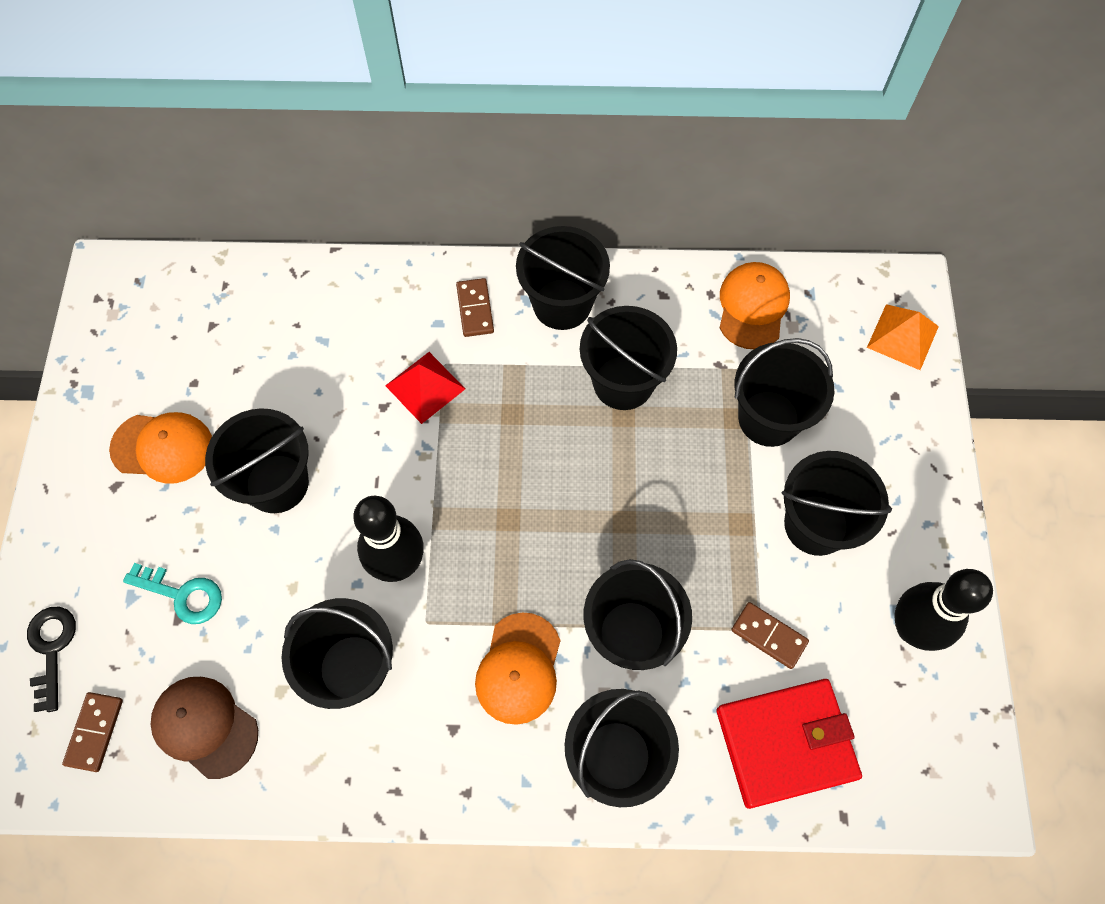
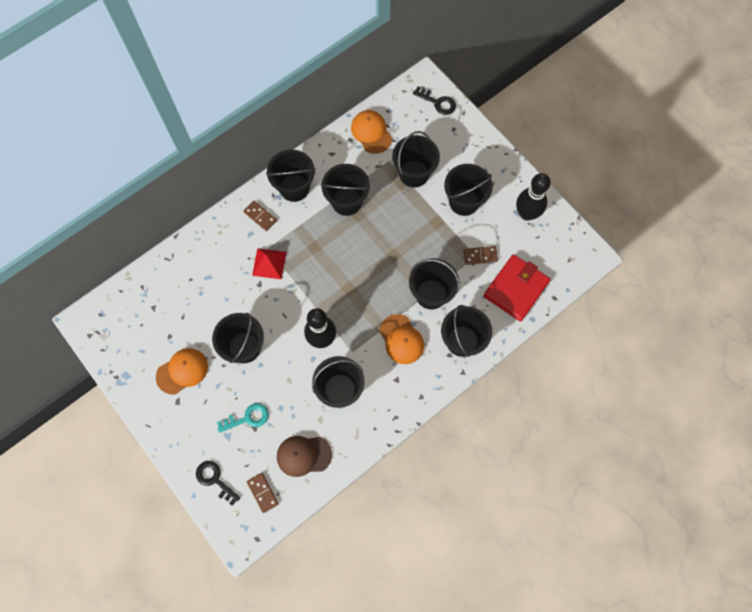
camera: 40 degrees left, 5 degrees up
(903, 336) = (438, 102): orange pyramid -> black key

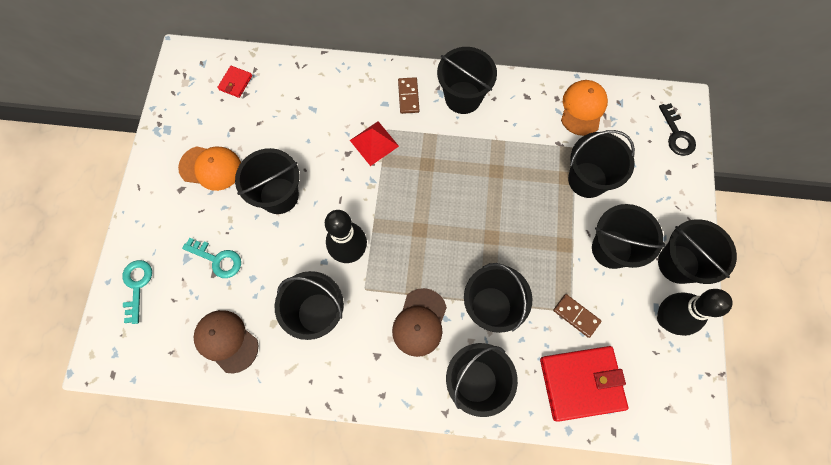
camera: 45 degrees right, 0 degrees up
(139, 306) = (235, 83): none -> red wallet
(215, 480) = (137, 286): black key -> turquoise key
(262, 493) = (160, 338): brown domino -> none
(347, 201) = (497, 150): black bucket -> black bucket (678, 264)
(401, 339) = (419, 322): orange cap -> brown cap

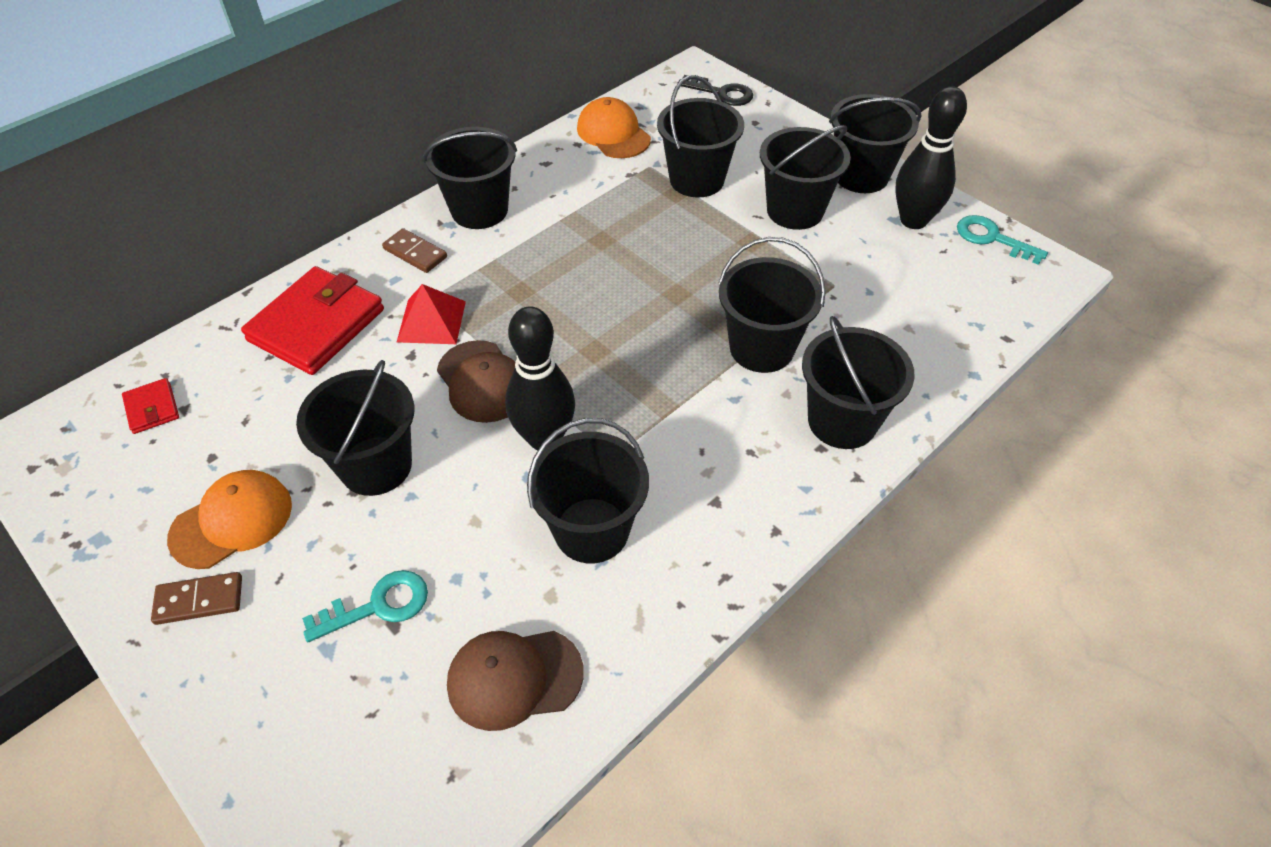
camera: 50 degrees left, 20 degrees down
(137, 286) = (288, 756): turquoise key -> turquoise key (992, 238)
(419, 322) = (714, 427): brown cap -> brown cap (482, 382)
(576, 316) = (844, 284): brown domino -> brown domino (199, 600)
(581, 383) = (927, 329): red wallet -> red wallet (316, 325)

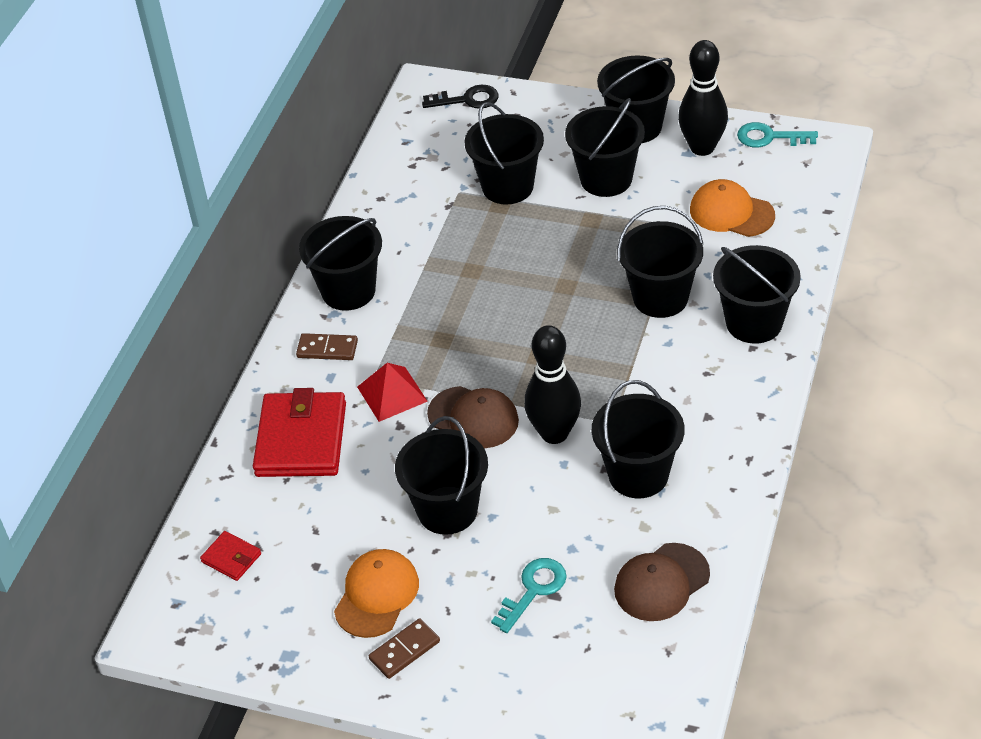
camera: 25 degrees left, 5 degrees down
(613, 133) = (404, 176): orange cap -> orange cap (731, 213)

